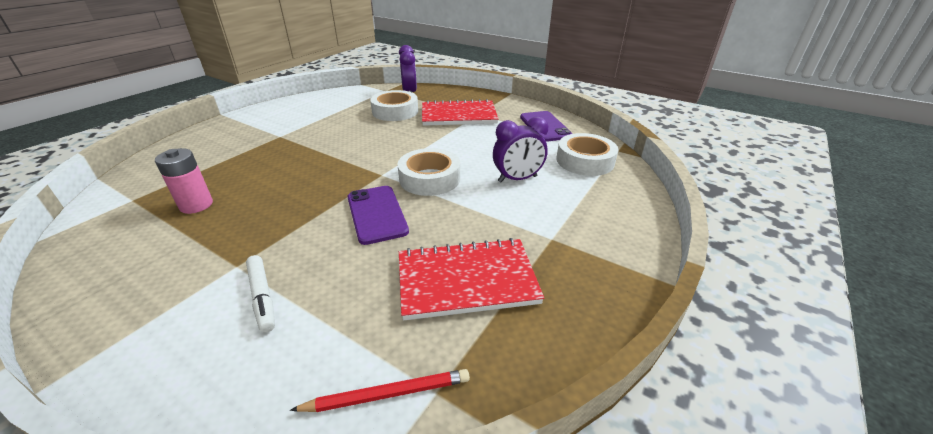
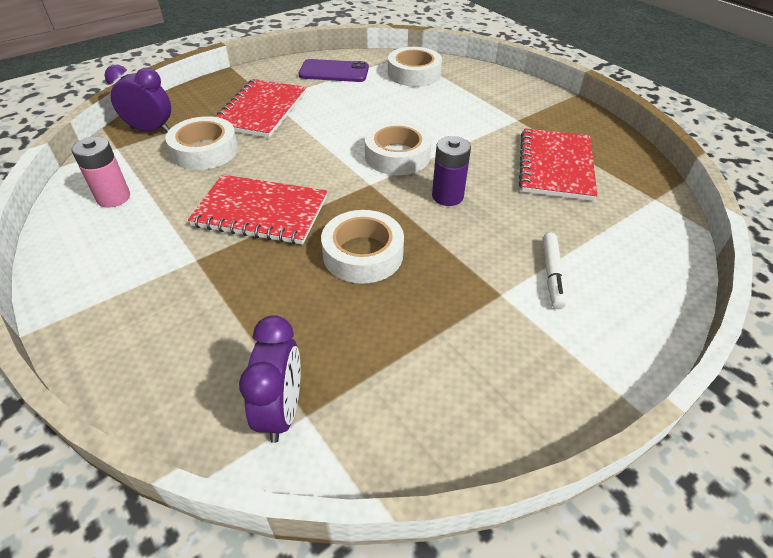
camera: 70 degrees left, 10 degrees up
(196, 205) = (360, 337): pink battery -> pink battery (113, 197)
(262, 297) = (552, 274): white marker -> white marker turned 105 degrees clockwise
(288, 188) = (363, 254): none -> white tape
(332, 143) = (261, 212): none -> red notebook
(377, 214) = (447, 196): purple phone -> purple battery
(387, 394) = (656, 217): red pencil -> none
(517, 179) = (425, 111): purple clock -> purple clock (281, 410)

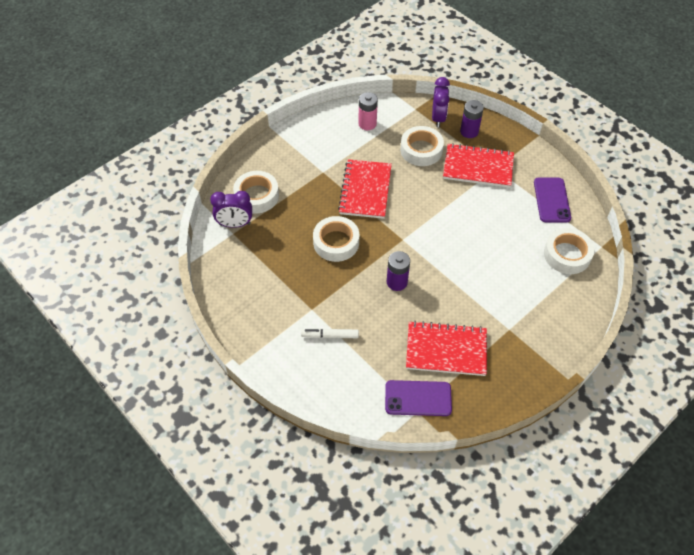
camera: 85 degrees right, 10 degrees up
(194, 109) = (469, 131): none -> purple battery
(397, 155) = (438, 251): white tape -> white tape (257, 196)
(636, 196) = (418, 398): none -> purple phone

